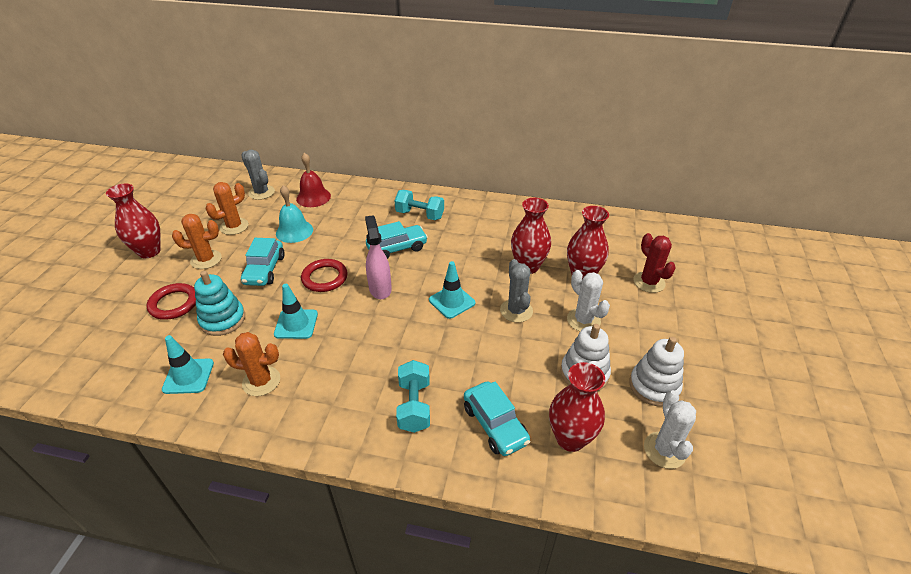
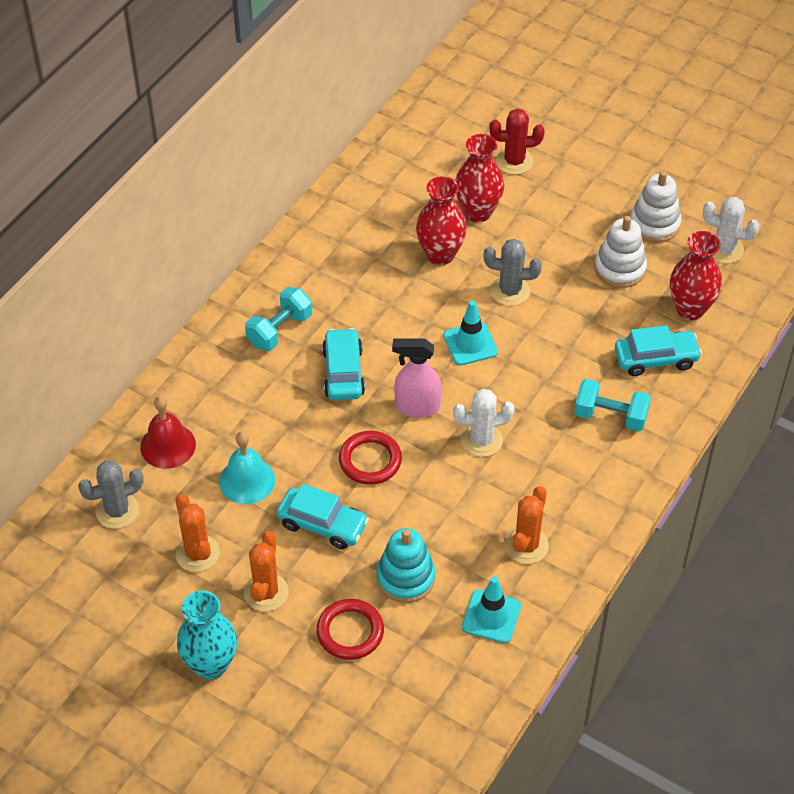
camera: 70 degrees left, 10 degrees up
(149, 251) = (211, 665): red vase -> turquoise vase
(296, 324) = (445, 502): turquoise traffic cone -> none
(583, 320) = (548, 240): white cactus -> white cactus (481, 440)

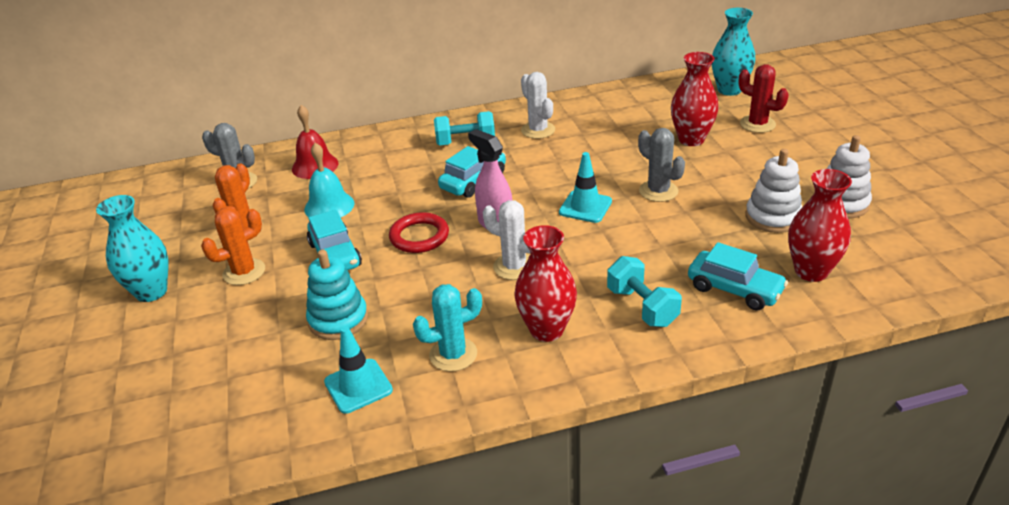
camera: 45 degrees right, 15 degrees down
(350, 632) = (254, 329): red ring -> none
(440, 255) = (631, 150): red vase -> red vase (546, 330)
(449, 125) = (729, 90): none -> turquoise vase
(526, 545) = (453, 354): orange cactus -> turquoise cactus
(724, 249) = (895, 246): white cactus -> white cactus (538, 130)

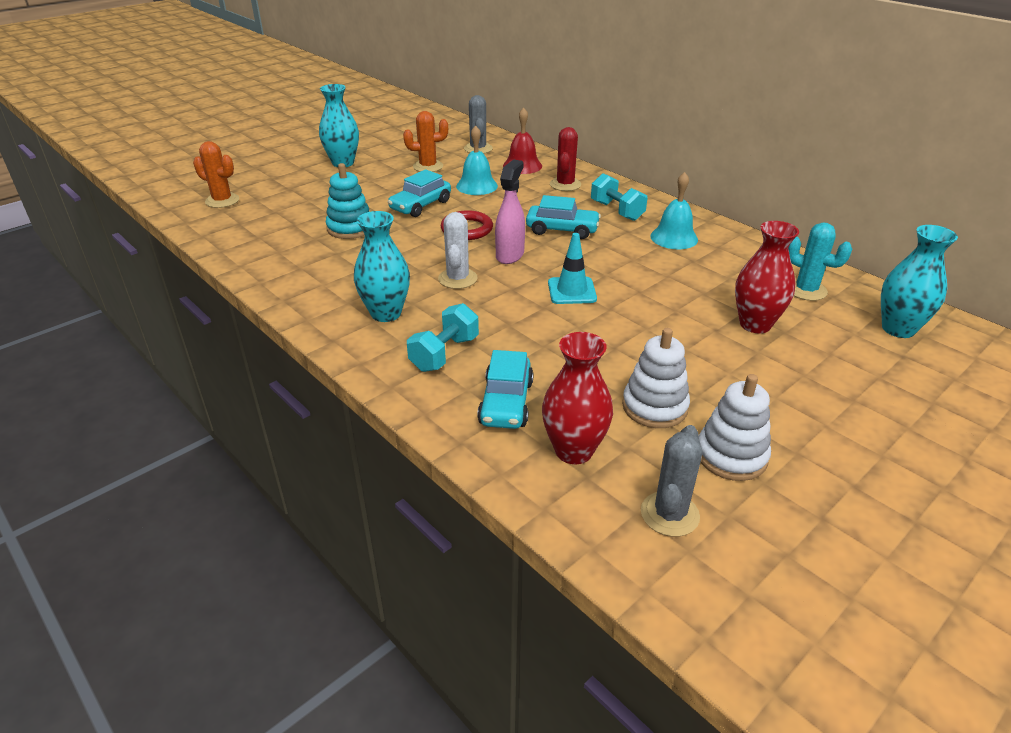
camera: 60 degrees right, 0 degrees up
(244, 272) = (380, 182): orange cactus -> orange cactus (222, 201)
(358, 386) = (286, 255): turquoise traffic cone -> none
(453, 354) = (336, 281): turquoise cactus -> turquoise cactus (806, 290)
(538, 130) = (674, 237): white cactus -> turquoise bell
(546, 330) = (386, 313): red vase -> turquoise vase
(658, 191) = (635, 324): grey cactus -> grey cactus (669, 514)
(757, 124) = (842, 363): red cactus -> red cactus (565, 184)

